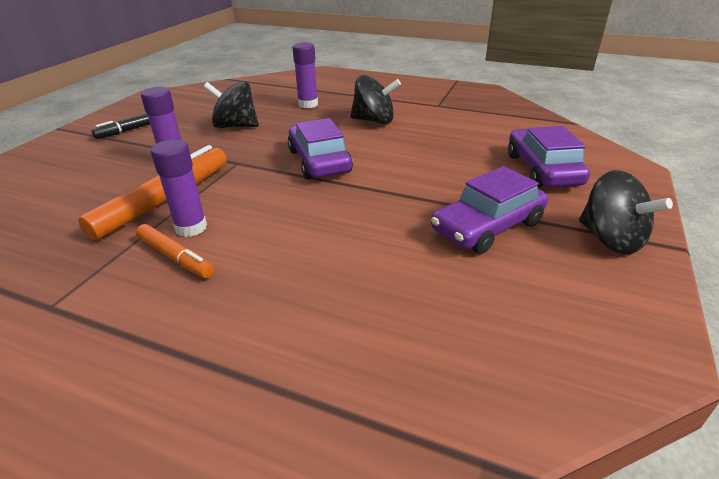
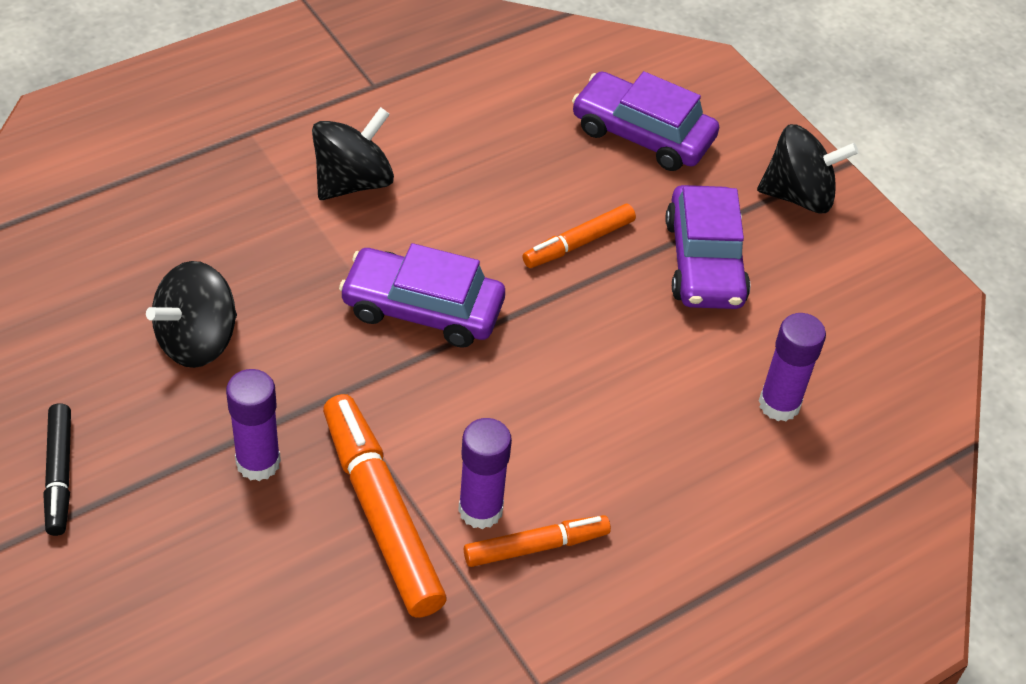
camera: 60 degrees left, 15 degrees up
(308, 104) = (203, 215): purple glue stick -> purple glue stick (779, 404)
(430, 182) = (578, 243): none -> orange marker

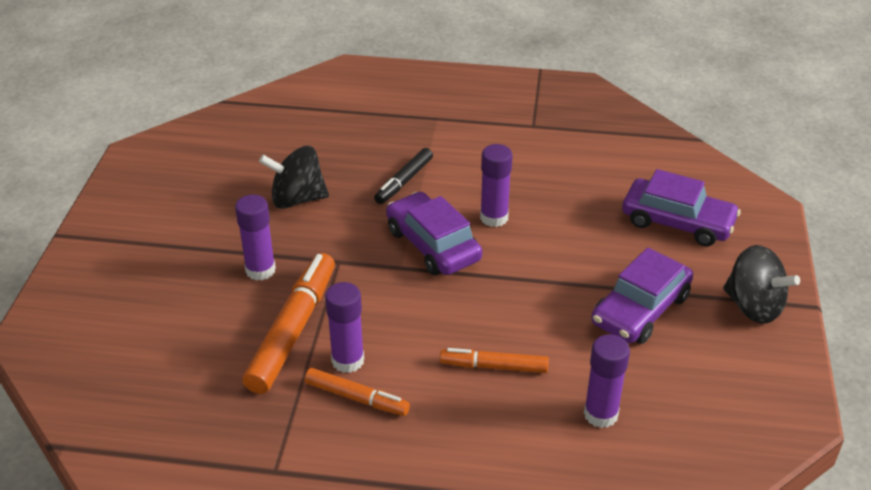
camera: 45 degrees right, 10 degrees down
(60, 475) = (164, 223): black marker -> black marker (404, 181)
(353, 182) = (466, 166): black spinning top -> none
(453, 234) = (494, 217): none -> purple glue stick
(578, 243) = (566, 259): orange marker -> orange marker (494, 367)
(642, 134) = (677, 222): purple car -> purple car turned 135 degrees clockwise

